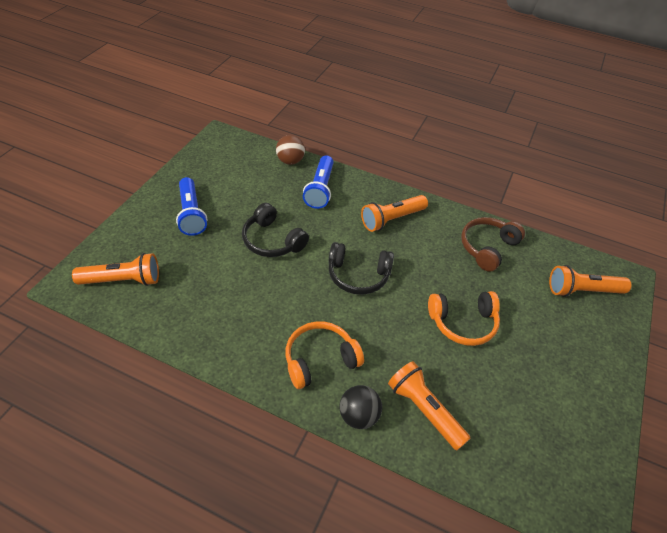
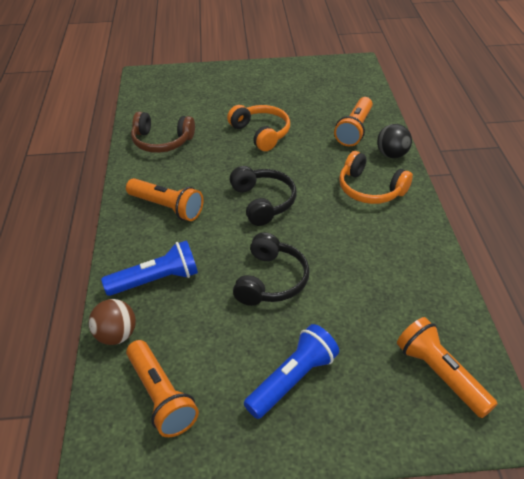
camera: 115 degrees left, 5 degrees down
(582, 290) = (175, 90): orange flashlight -> orange flashlight (161, 396)

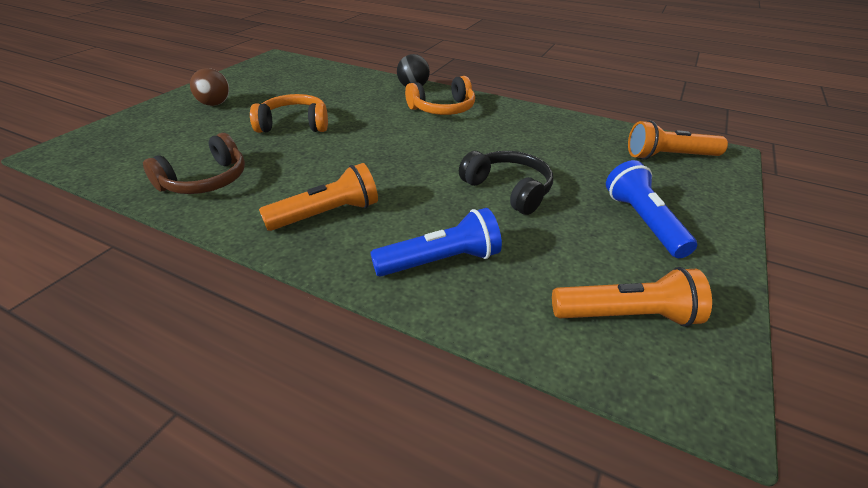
camera: 60 degrees left, 5 degrees down
(116, 335) = (506, 323): brown ball -> brown ball (214, 104)
(156, 280) = (440, 261): blue flashlight -> blue flashlight turned 60 degrees clockwise
(263, 202) = (396, 157): black headphones -> none
(354, 130) = (360, 88): orange flashlight -> none

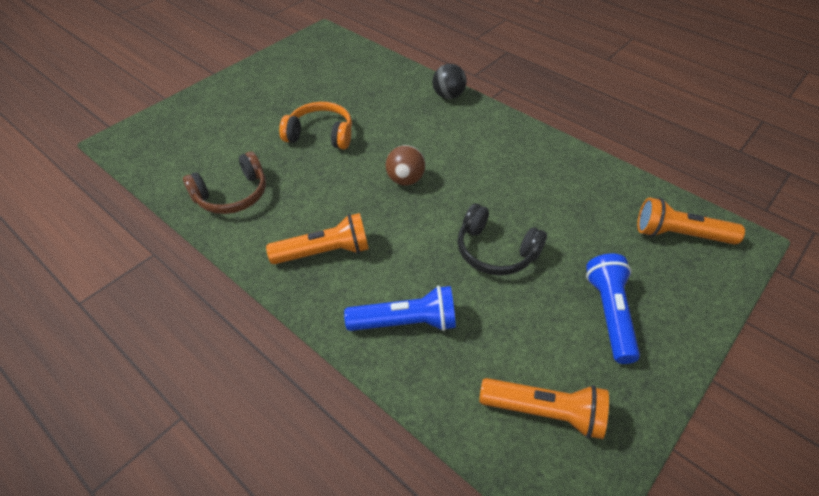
camera: 15 degrees right, 10 degrees up
(214, 104) = (255, 96): brown ball -> brown ball (405, 180)
(443, 109) = (468, 132): orange headphones -> none
(508, 190) = (495, 251): black headphones -> black headphones turned 150 degrees clockwise

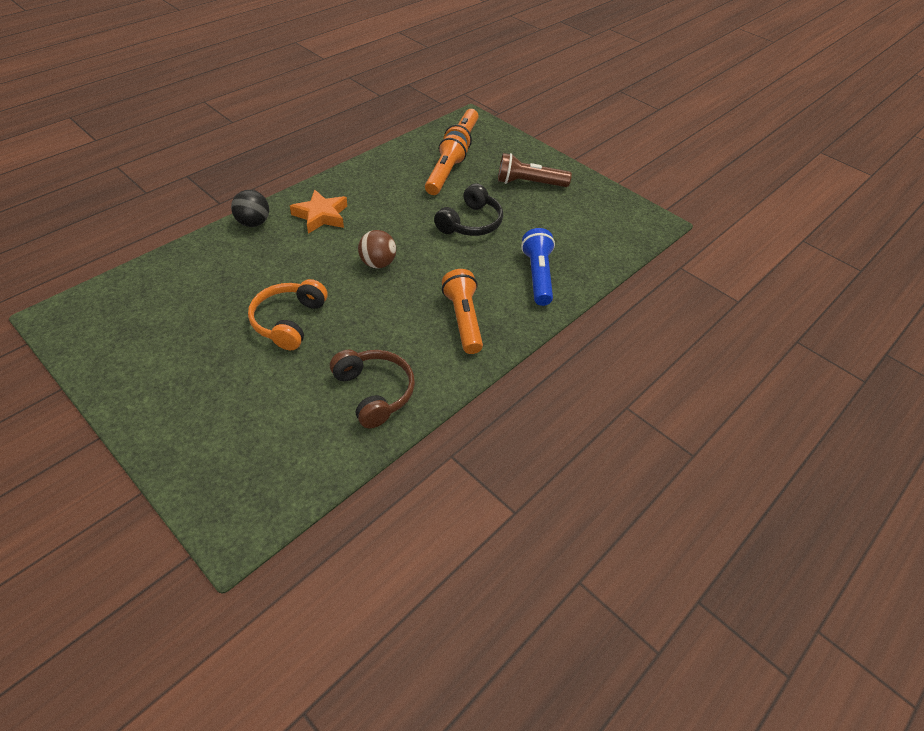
camera: 90 degrees left, 0 degrees up
(471, 133) = (321, 216): none -> orange star
(544, 412) = (602, 222): orange flashlight -> orange flashlight (444, 175)
(609, 314) = (529, 183): blue flashlight -> brown flashlight

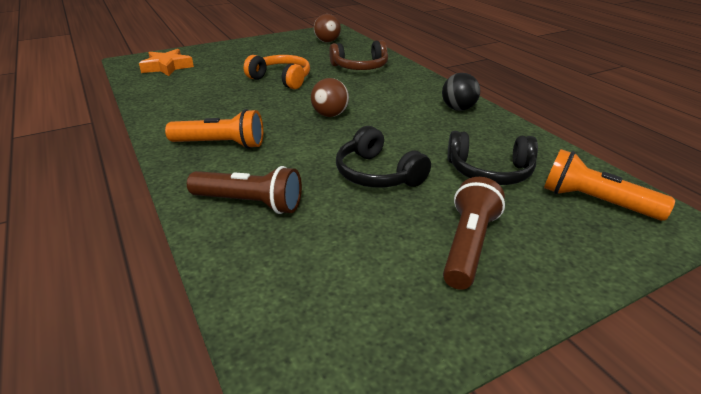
camera: 110 degrees right, 15 degrees down
(123, 311) = (327, 41): none -> brown ball
(253, 223) = (411, 74): black ball -> black ball (458, 109)
(321, 216) = (414, 98): orange star -> orange star (167, 67)
(374, 392) = (180, 100): brown headphones -> brown headphones (360, 67)
(444, 175) = (489, 172): orange flashlight -> black headphones
(538, 276) = (249, 203): blue flashlight -> brown flashlight

